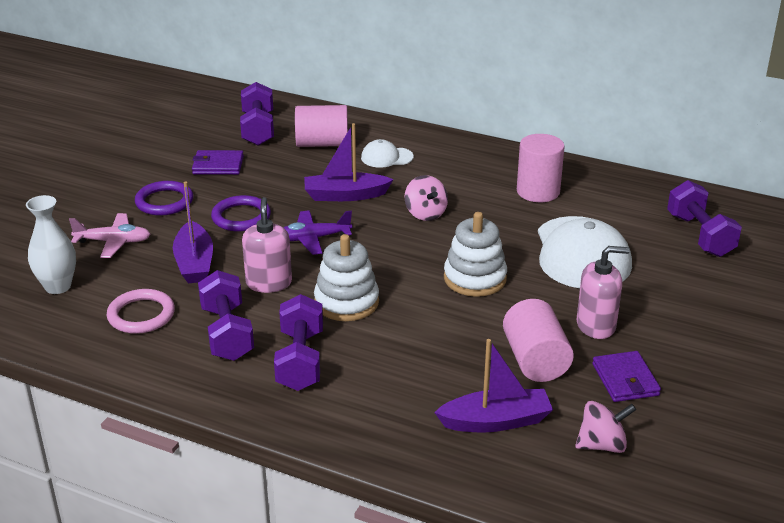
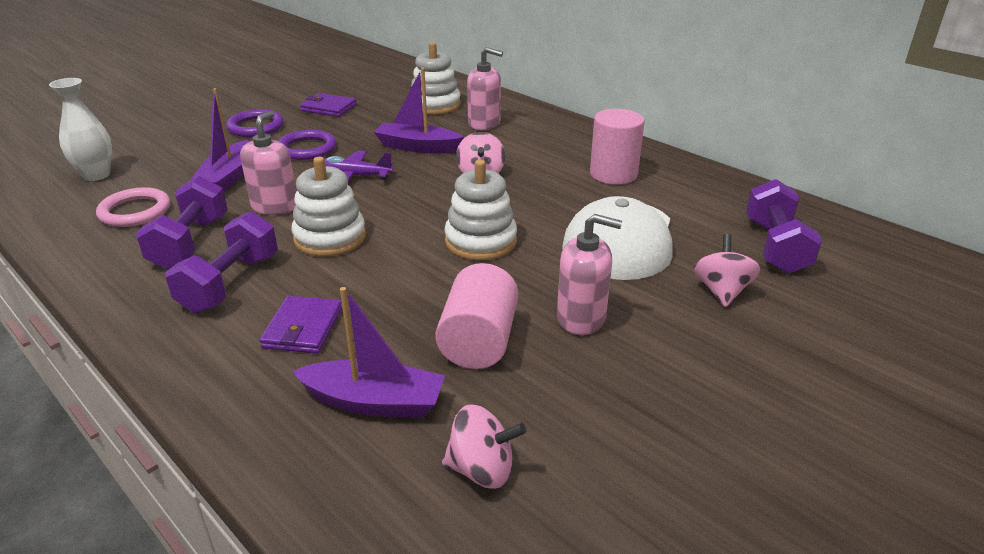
camera: 20 degrees right, 0 degrees up
(113, 242) = (180, 150): pink plane -> none
(258, 129) = (390, 87): purple dumbbell -> none
(322, 143) = (435, 105): pink cylinder -> white stacking toy
(386, 157) = (484, 123): white cap -> pink soap dispenser
(625, 380) = (573, 391): purple wallet -> purple wallet (303, 328)
(681, 281) = (721, 291): none -> pink spinning top

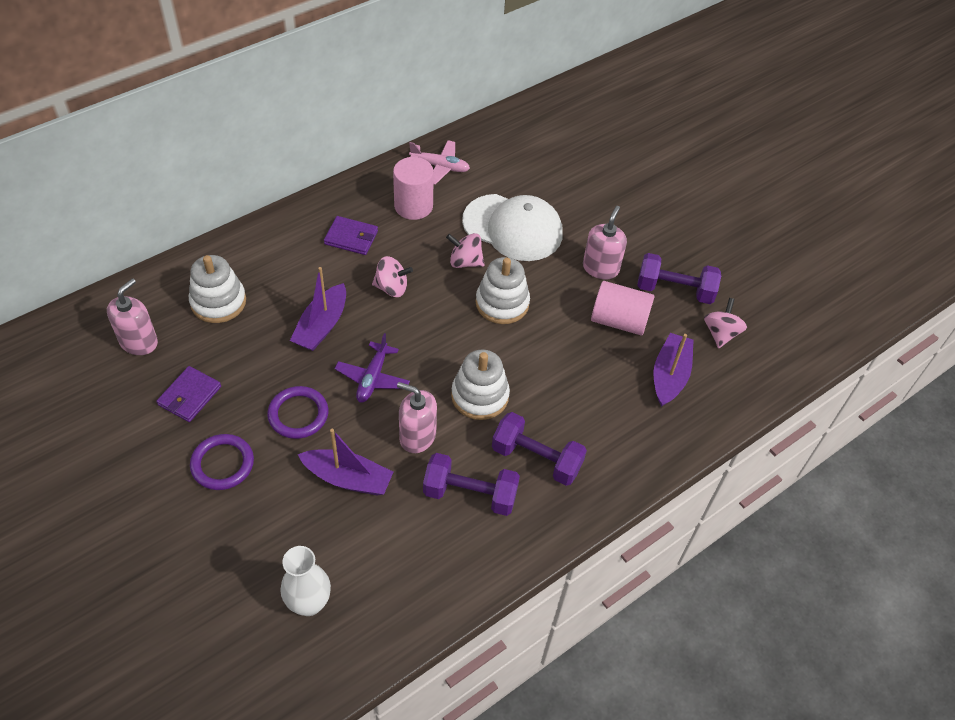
camera: 85 degrees left, 20 degrees up
(135, 211) = (402, 549): pink ring -> none
(303, 328) = (597, 411): purple wallet -> purple wallet (351, 237)
(484, 123) = (282, 269): pink soap dispenser -> pink soap dispenser (139, 342)
(692, 183) = (440, 166): none -> pink plane
(721, 291) = (581, 197): pink spinning top -> pink spinning top (465, 262)
(775, 247) = (535, 156): purple dumbbell -> purple dumbbell (674, 290)

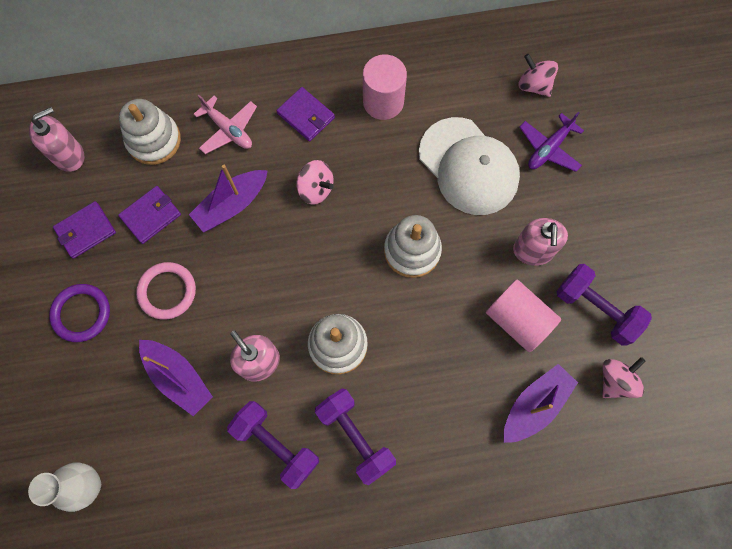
camera: 30 degrees right, 20 degrees up
(248, 361) = (151, 216): none -> purple wallet
(298, 414) = (167, 291): purple ring -> pink ring
(372, 378) = (250, 282): purple plane -> purple plane (549, 148)
(440, 166) = (433, 64): pink plane -> pink plane (228, 130)
(465, 262) = (400, 188): pink spinning top -> pink spinning top (534, 85)
(600, 268) = (533, 251): pink soap dispenser -> pink soap dispenser turned 135 degrees clockwise

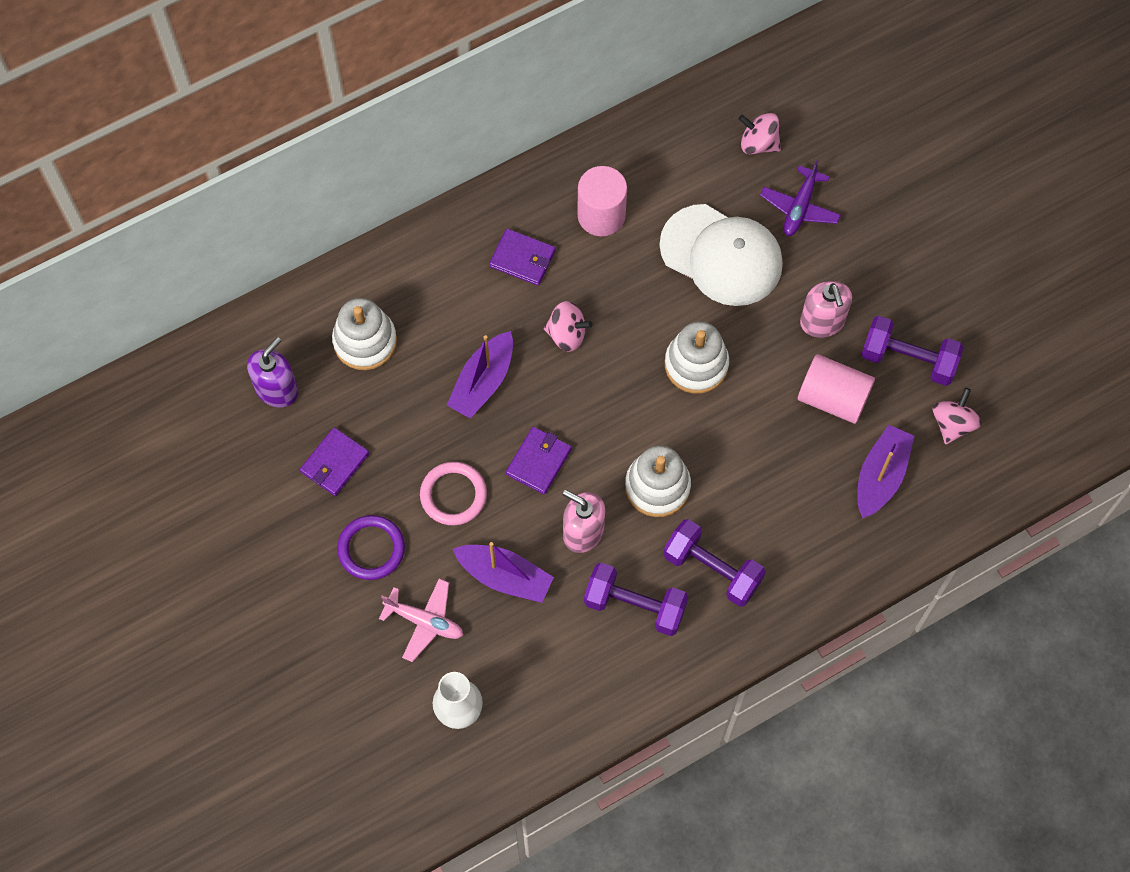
camera: 20 degrees left, 5 degrees down
(69, 155) = (277, 389): pink soap dispenser -> purple soap dispenser
(151, 216) = (399, 423): purple wallet -> purple wallet (538, 461)
(228, 130) = (443, 302): pink plane -> pink plane (424, 621)

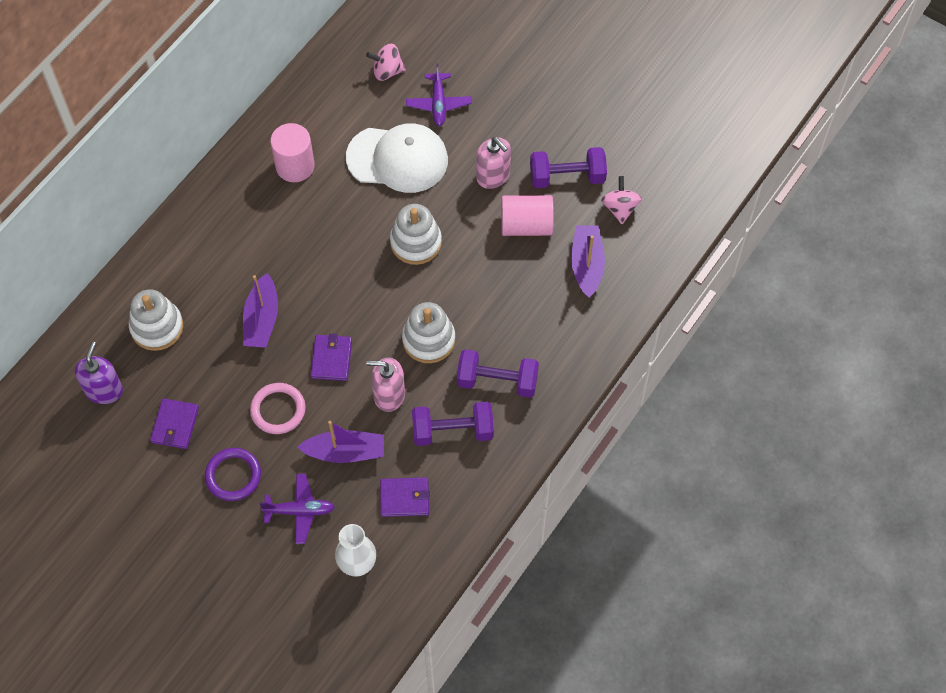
camera: 25 degrees left, 5 degrees down
(424, 621) = (299, 511): pink plane -> purple plane
(522, 258) = (250, 220): purple wallet -> purple wallet (405, 498)
(567, 334) = (309, 260): pink spinning top -> none

